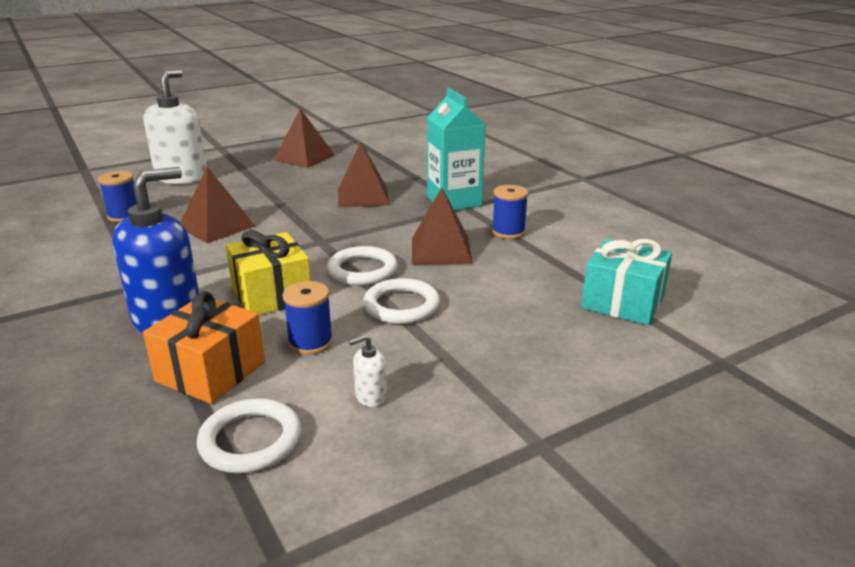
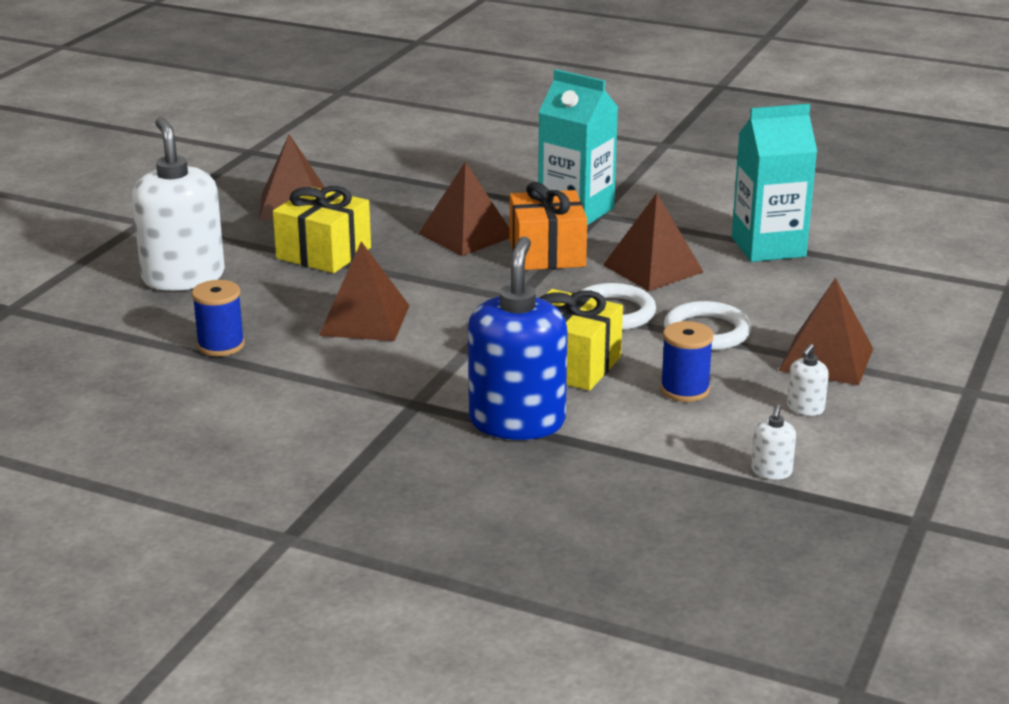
camera: 35 degrees left, 0 degrees up
(211, 371) = (644, 443): orange gift -> orange gift (547, 253)
(250, 440) = (771, 471): white ring -> white soap dispenser
(269, 185) = (323, 253): none -> yellow gift
(456, 362) = (826, 359): none -> brown pyramid
(508, 232) = (685, 229): blue spool -> none
(550, 261) = (768, 247): none -> turquoise carton
(623, 302) = (879, 264): turquoise gift -> none

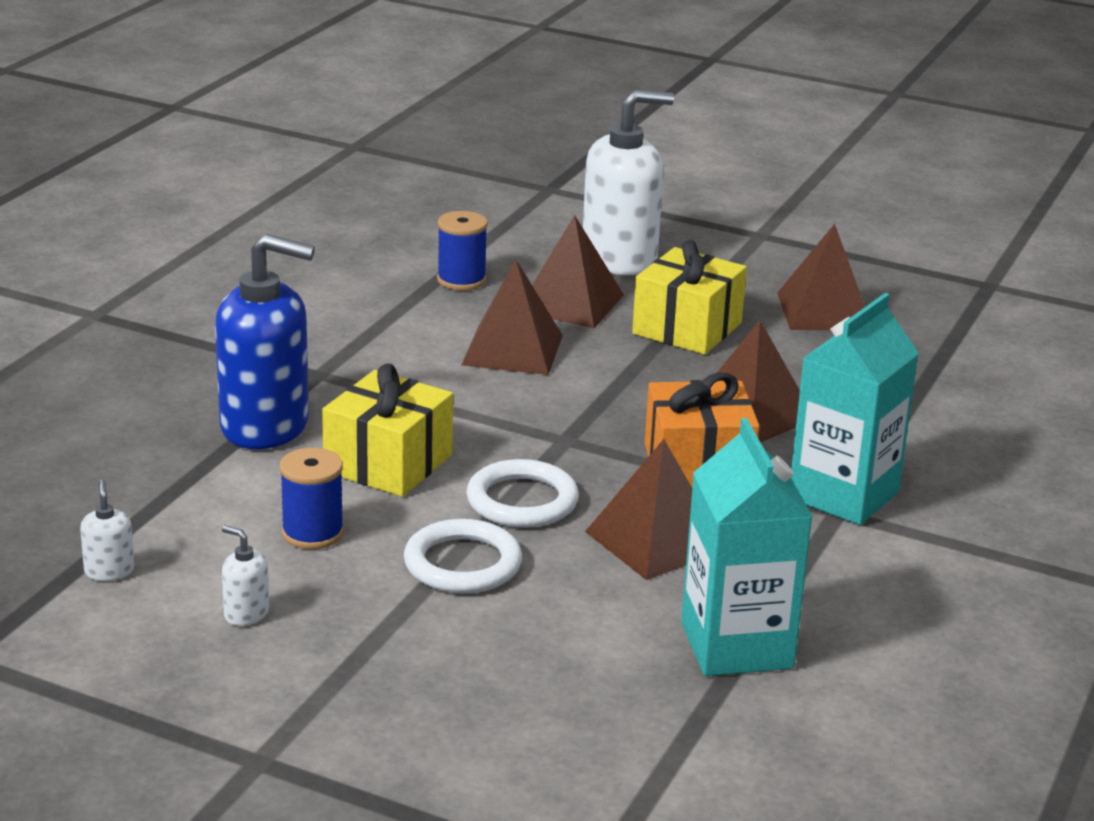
camera: 90 degrees right, 0 degrees up
(771, 471) = (109, 571): white soap dispenser -> white soap dispenser turned 60 degrees clockwise
(826, 359) = (372, 648): brown pyramid -> brown pyramid (570, 303)

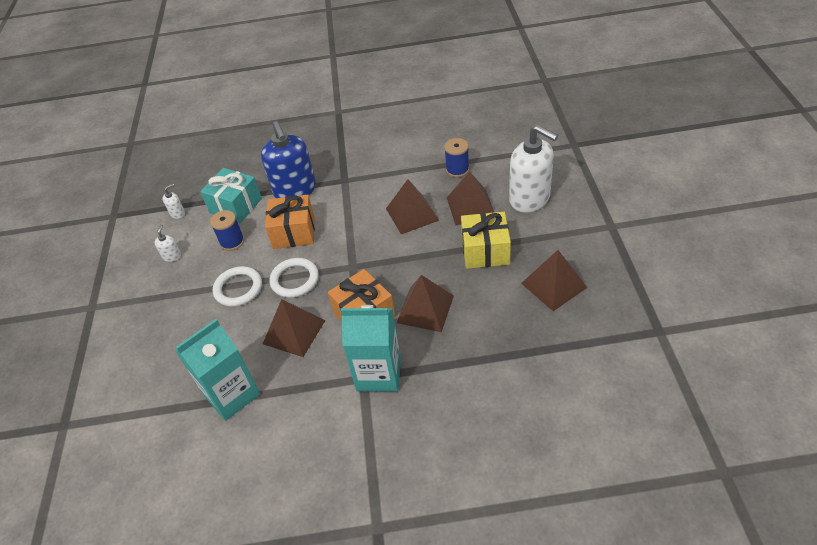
camera: 65 degrees right, 20 degrees up
(203, 498) = (236, 205): none -> turquoise gift
(388, 463) = (294, 232): yellow gift -> orange gift

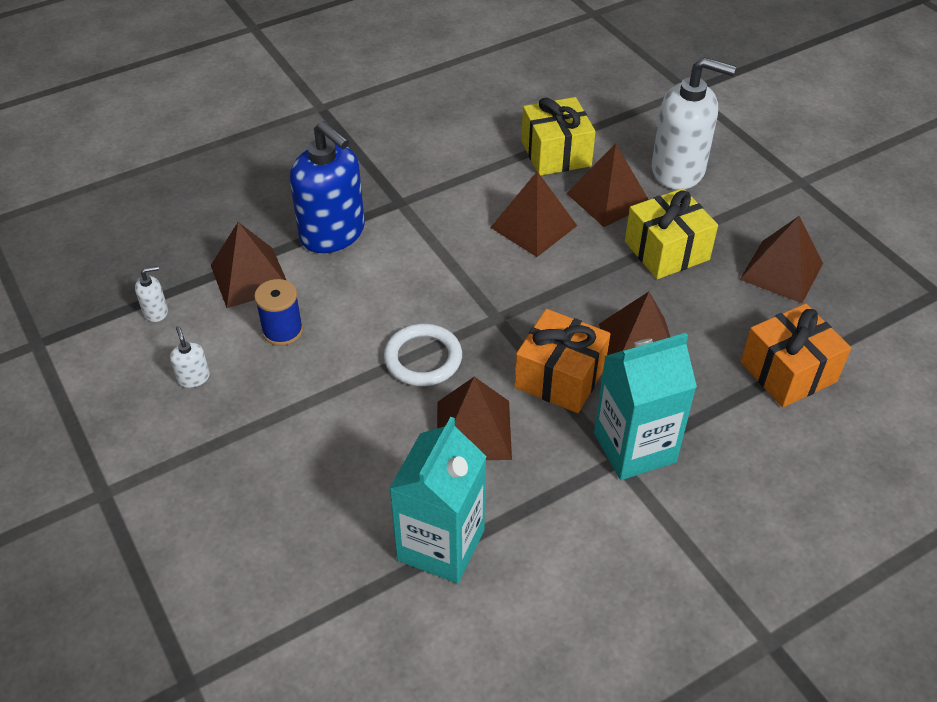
camera: 30 degrees left, 0 degrees up
(177, 213) = (156, 312): white soap dispenser -> white soap dispenser turned 45 degrees clockwise
(236, 205) = (250, 277): turquoise gift -> brown pyramid
(238, 288) = (342, 395): white ring -> none
(294, 232) = (373, 293): orange gift -> orange gift (788, 372)
(457, 170) = (556, 153): blue spool -> yellow gift

